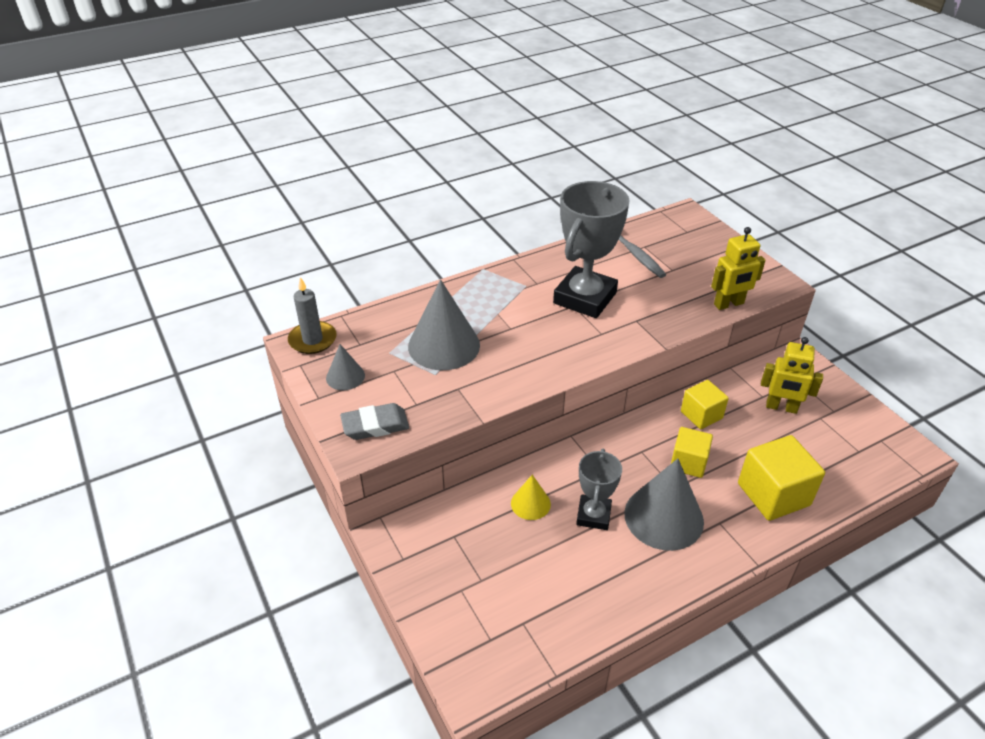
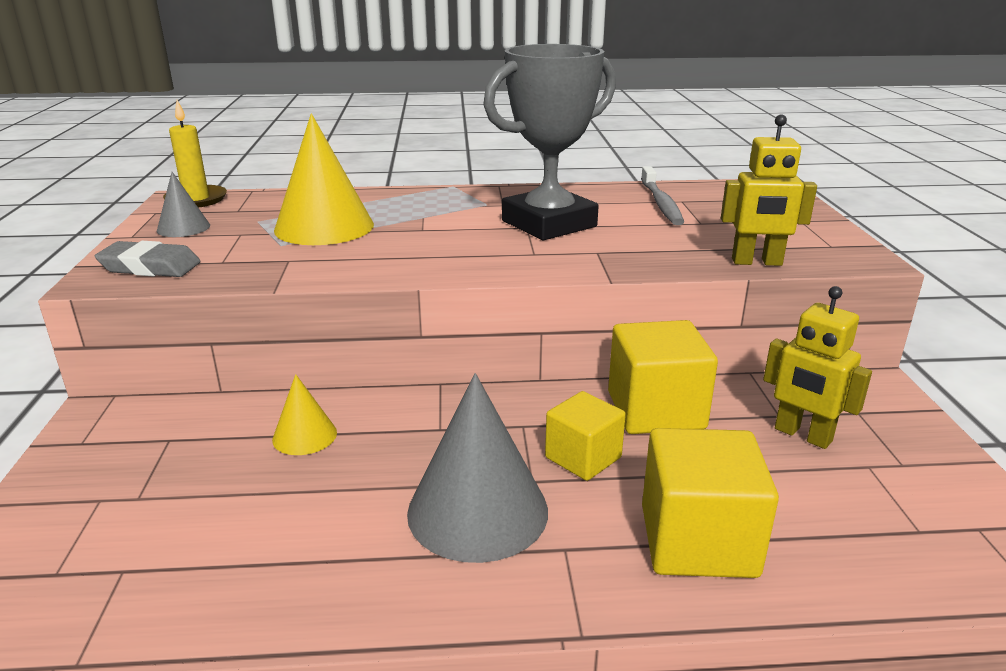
camera: 25 degrees right, 15 degrees down
(312, 340) = (196, 199): grey candle -> yellow candle
(444, 345) = (324, 227): grey cone -> yellow cone
(593, 515) = (374, 475): grey trophy -> none
(701, 415) = (655, 410): yellow cube -> yellow cube, size x1.58

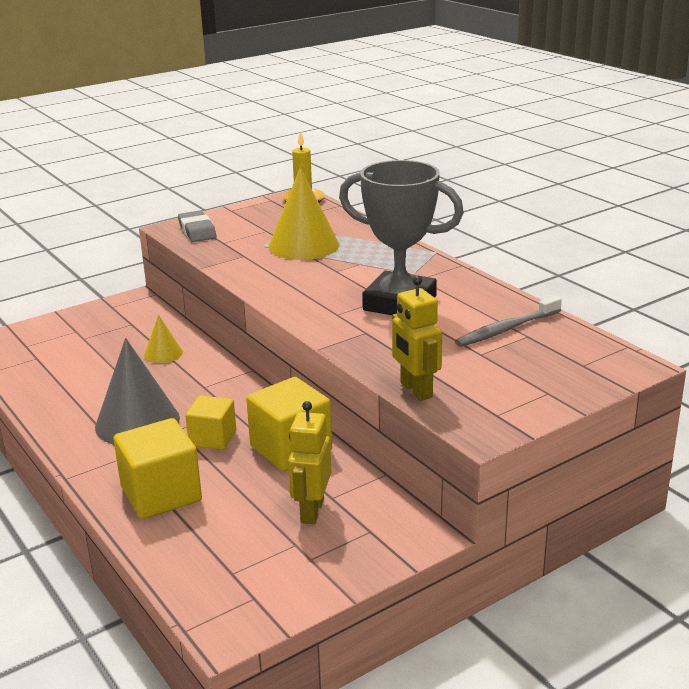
camera: 60 degrees right, 0 degrees up
(183, 228) = (257, 215): grey cone -> none

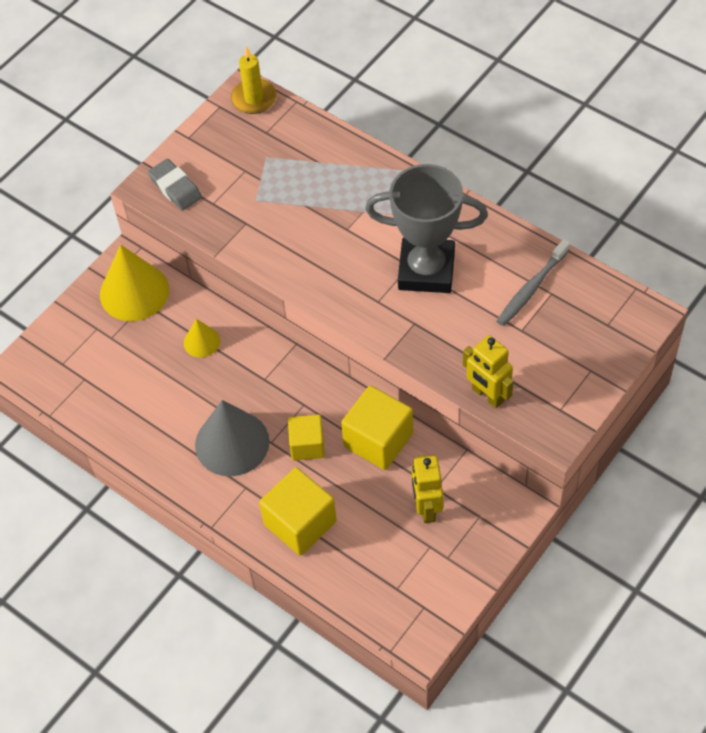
camera: 15 degrees left, 30 degrees up
(304, 245) = (295, 190): yellow cone -> yellow cone (134, 292)

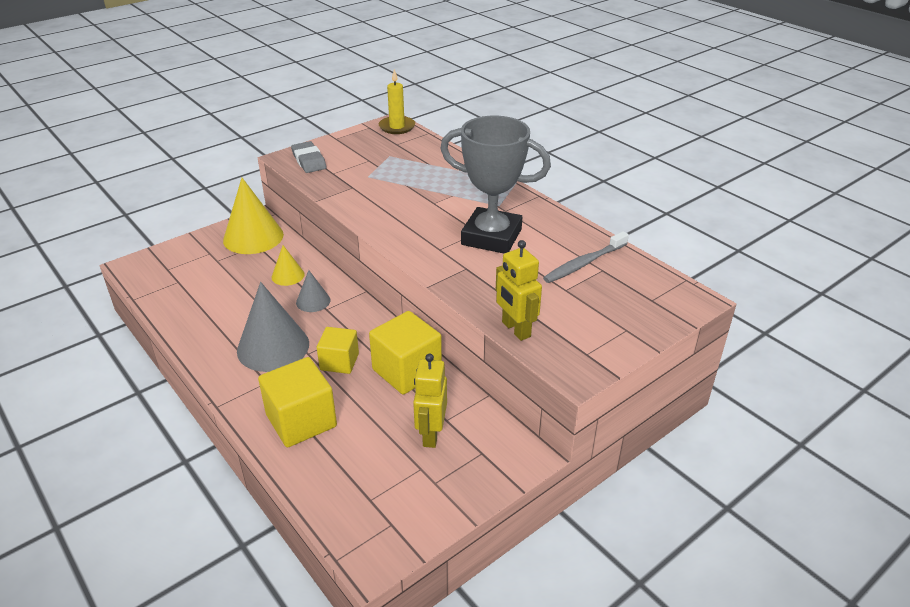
camera: 10 degrees right, 20 degrees down
(245, 372) = (313, 301): none -> grey cone

